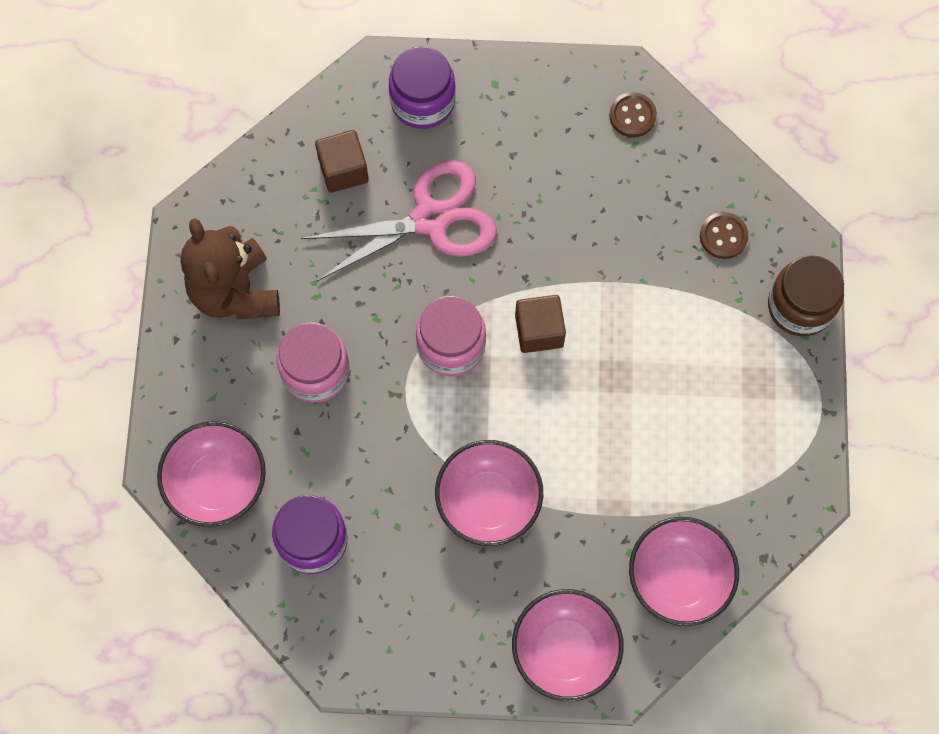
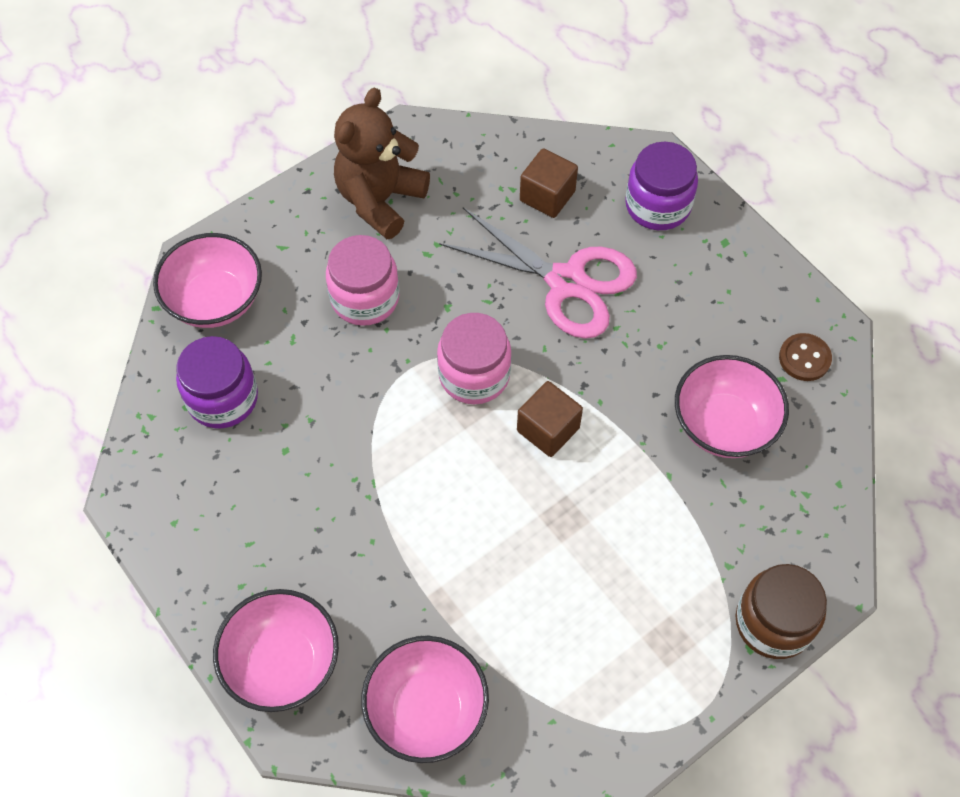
camera: 50 degrees right, 10 degrees down
(488, 501) = (365, 502): pink bowl -> pink bowl (723, 424)
(723, 236) = (772, 509): brown button -> none

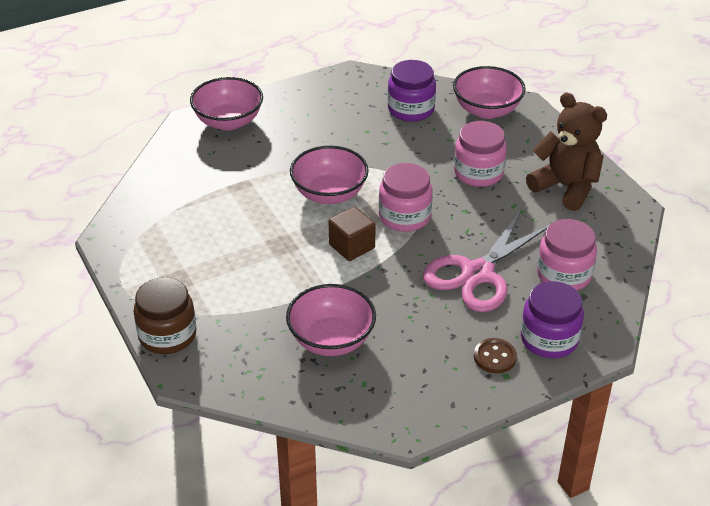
camera: 100 degrees right, 20 degrees down
(426, 710) = (177, 171): pink bowl -> pink bowl (329, 194)
(547, 196) = (564, 275): brown cube -> pink jar
(804, 358) = (380, 402): brown button -> brown button (495, 357)

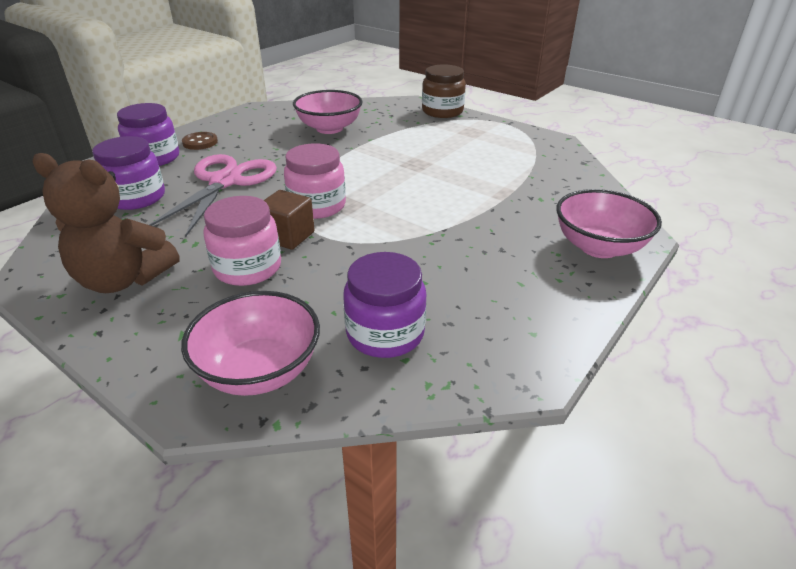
camera: 155 degrees right, 5 degrees down
(329, 194) = (409, 206): pink bowl -> none
(352, 246) = (353, 175): brown cube -> brown cube (288, 236)
(564, 275) = (136, 197): pink jar -> purple jar

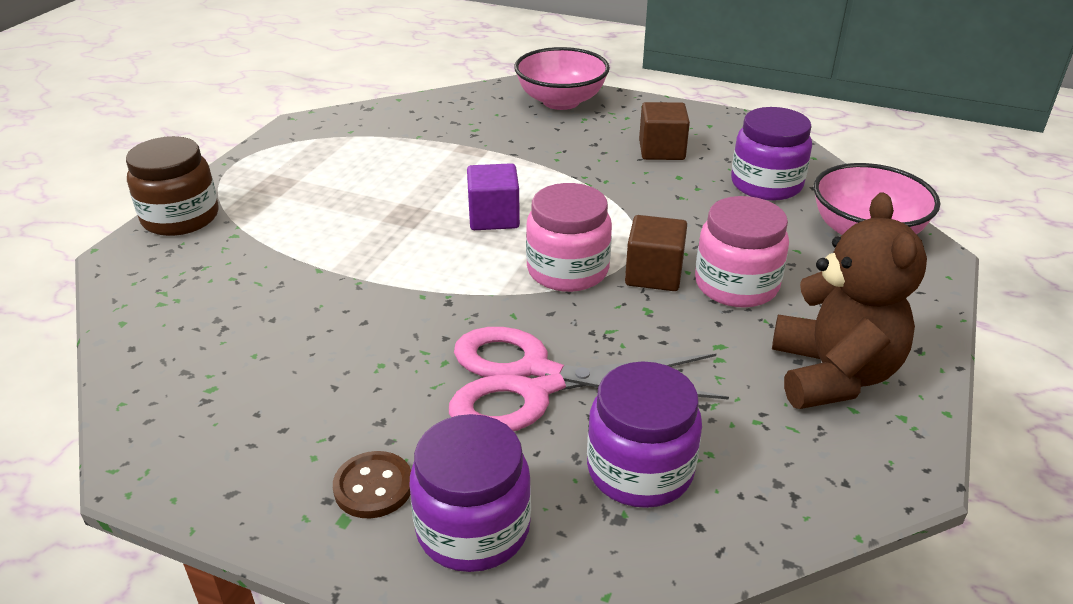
camera: 105 degrees left, 0 degrees up
(329, 128) = (272, 324): pink bowl -> none
(397, 190) = (493, 217): none -> purple cube
(478, 284) = (661, 150): none -> brown cube

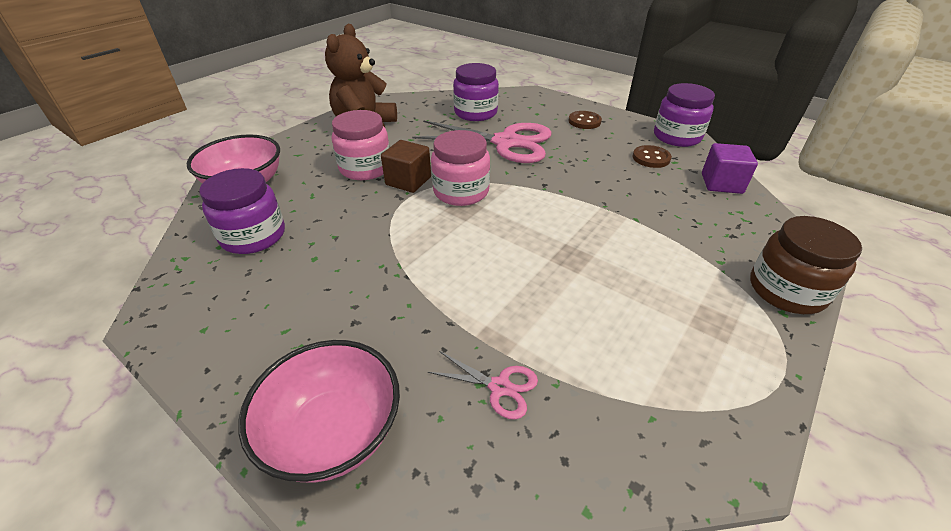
camera: 165 degrees left, 5 degrees up
(254, 389) = (651, 158): none -> brown button
(460, 129) = (499, 387): none -> pink scissors
(473, 528) = (546, 108): purple jar -> purple jar (677, 137)
(493, 217) = (497, 242): purple cube -> purple cube (721, 183)
(661, 150) = (296, 296): brown cube -> none

